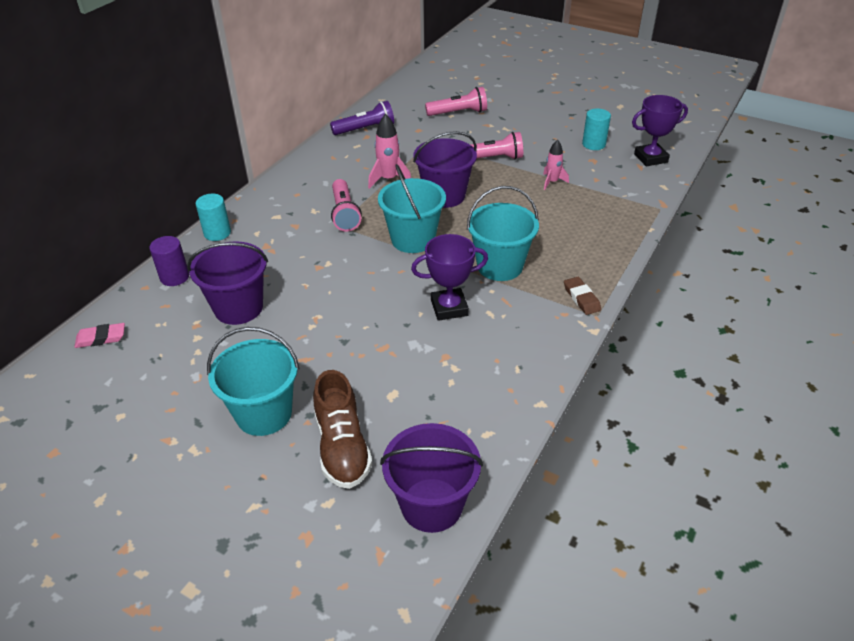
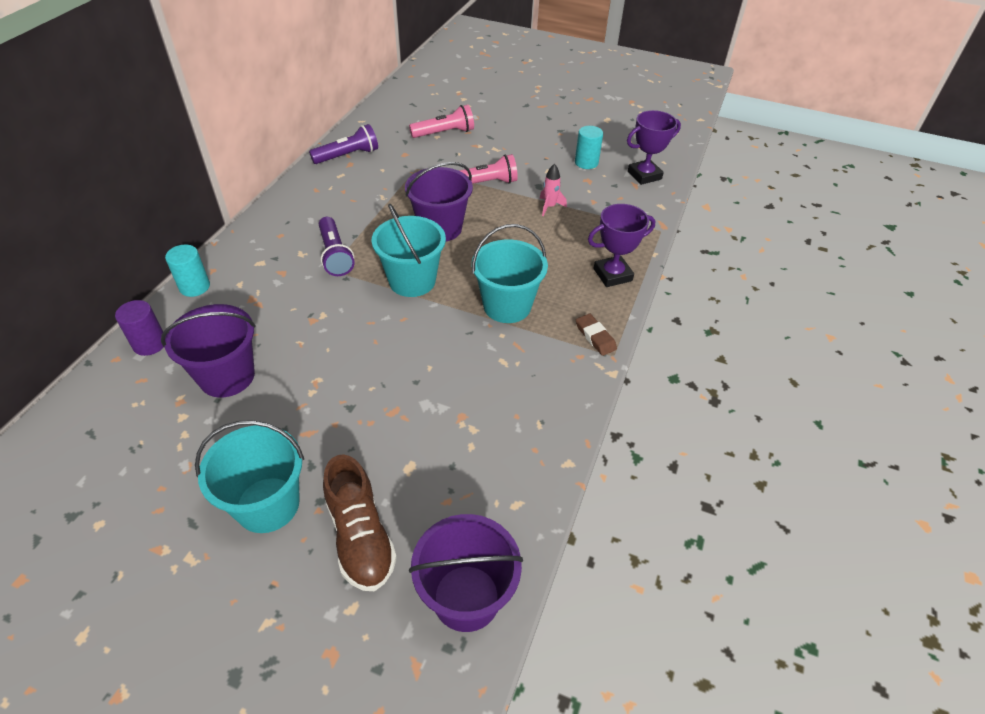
camera: 10 degrees left, 5 degrees up
(101, 338) = (68, 427): pink eraser -> none
(344, 213) = (335, 255): pink flashlight -> purple flashlight
(388, 179) = (379, 212): pink rocket -> none
(449, 308) = (459, 358): purple trophy -> purple trophy (612, 275)

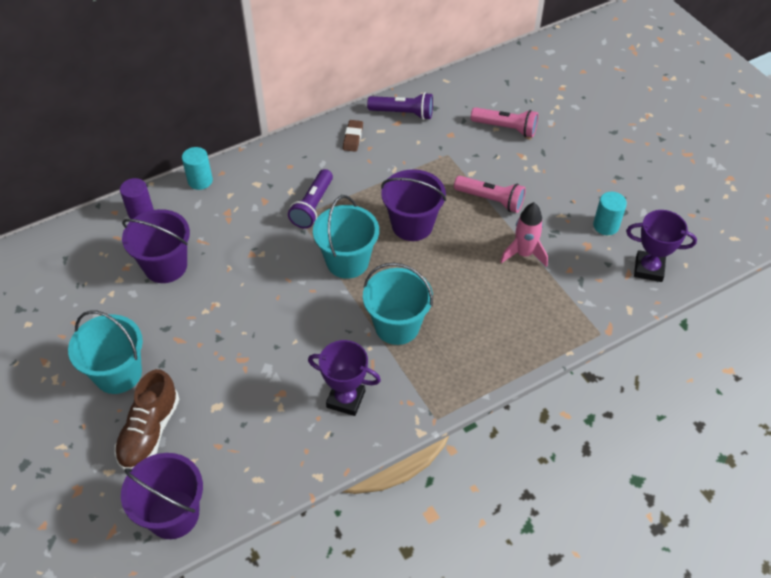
camera: 40 degrees right, 5 degrees up
(549, 207) = (524, 254): pink rocket -> pink rocket, size x1.51
(595, 337) = (438, 394): brown eraser -> brown eraser (353, 138)
(612, 275) = (510, 350): purple trophy -> purple trophy (346, 399)

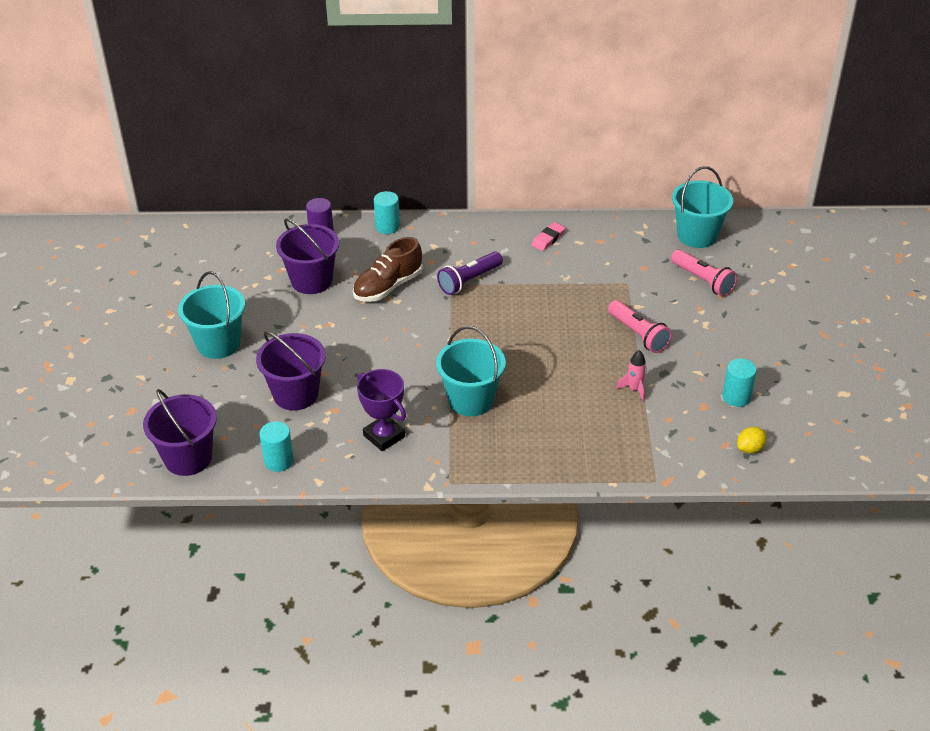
camera: 30 degrees right, 10 degrees down
(150, 432) = (212, 394): brown shoe -> brown shoe (388, 287)
(266, 473) = (279, 461): none -> turquoise cylinder
(347, 261) = (466, 334): turquoise bucket -> turquoise bucket (697, 235)
(353, 138) = (548, 239): brown eraser -> pink eraser
(403, 113) = (611, 235): purple flashlight -> none
(412, 225) = (547, 327): purple bucket -> purple bucket (295, 394)
(524, 254) = (634, 389): pink rocket -> pink rocket, size x0.66
(648, 269) = (750, 448): purple trophy -> yellow lemon

